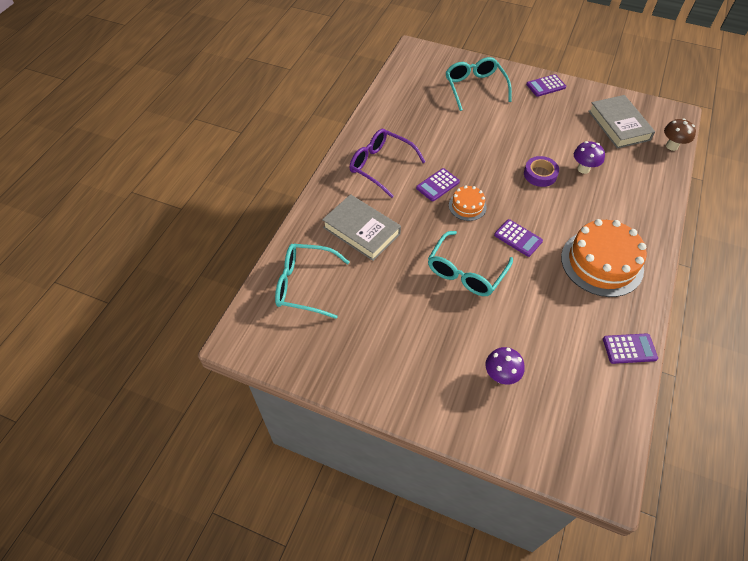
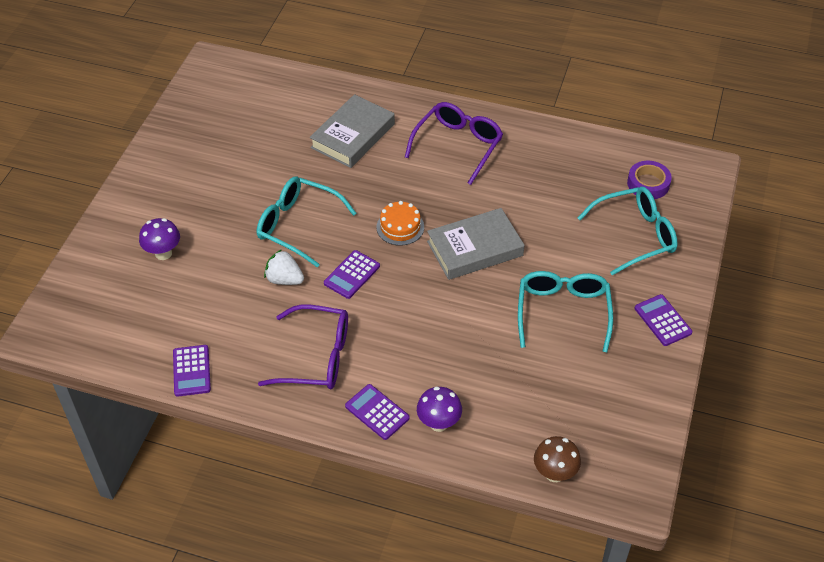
camera: 85 degrees right, 5 degrees down
(304, 285) = (277, 99): turquoise glasses -> turquoise glasses (563, 312)
(438, 185) = (432, 199): purple calculator -> purple calculator (377, 412)
(525, 282) = (284, 279): none -> white strawberry
(540, 174) = (466, 303): purple tape -> purple tape (648, 184)
(583, 169) = (485, 353): purple mushroom -> purple mushroom (438, 423)
(602, 263) = (317, 357): orange cake -> purple glasses
(618, 125) = (589, 407): grey book -> grey book (474, 248)

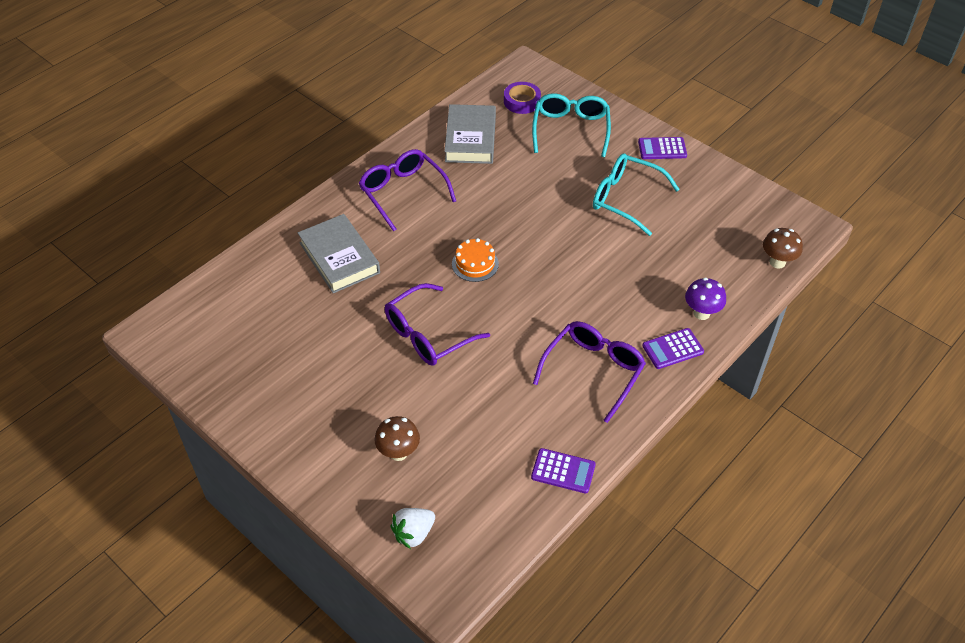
camera: 65 degrees left, 0 degrees up
(163, 253) = (398, 452): purple mushroom -> brown mushroom
(284, 279) = (489, 365): white strawberry -> white strawberry (413, 533)
(297, 225) = (427, 335): turquoise glasses -> purple glasses
(352, 275) = (511, 315): purple calculator -> none
(474, 248) = (529, 225): grey book -> grey book (470, 139)

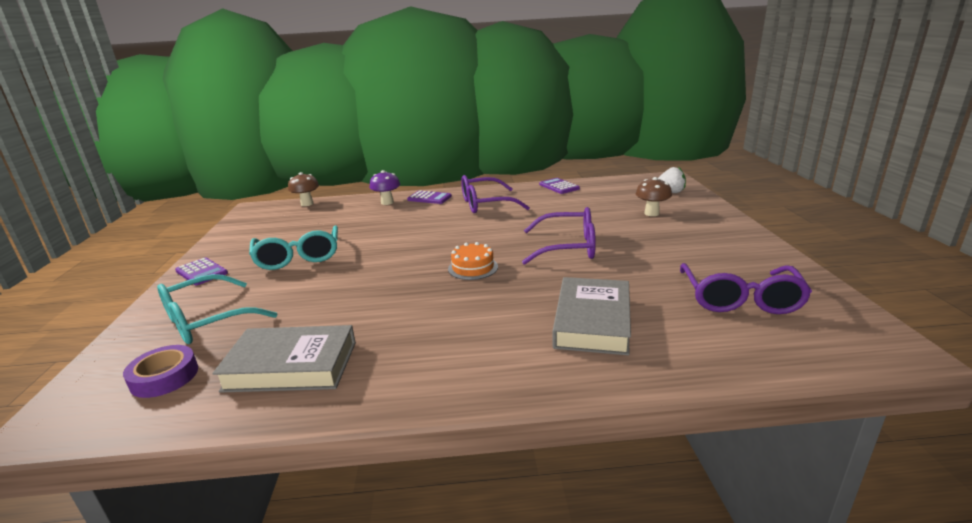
camera: 135 degrees left, 25 degrees down
(402, 192) = (449, 349): purple glasses -> purple glasses (740, 299)
(470, 139) = (291, 366): grey book -> grey book turned 45 degrees clockwise

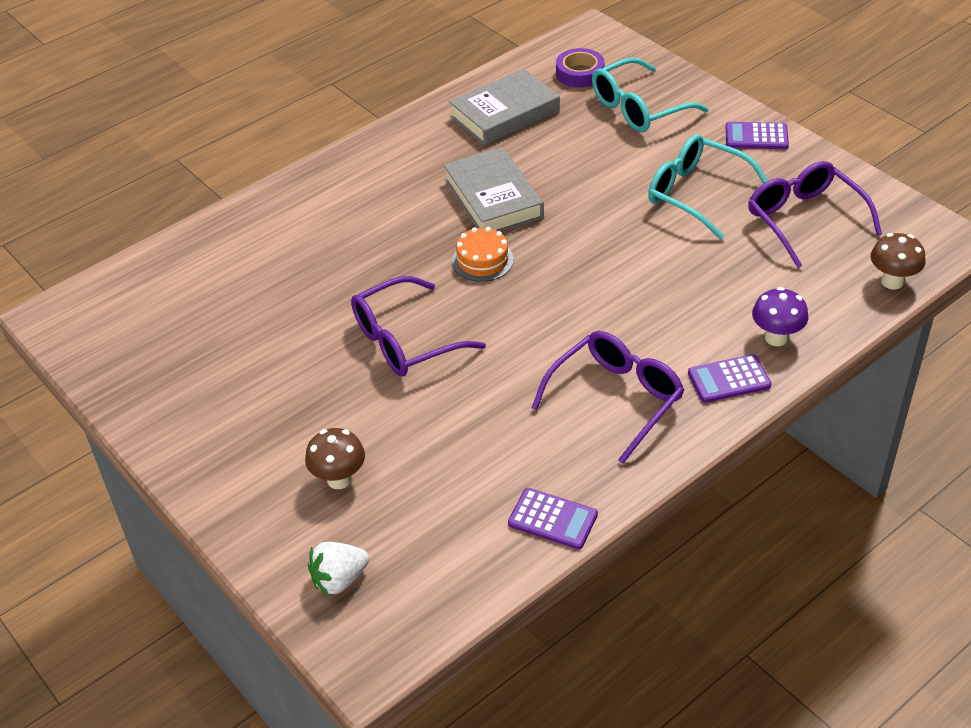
camera: 145 degrees right, 20 degrees up
(206, 321) = (638, 108): turquoise glasses -> turquoise glasses turned 135 degrees counterclockwise
(592, 321) = (309, 243): grey book -> grey book (493, 198)
(740, 299) = (183, 327): purple glasses -> purple glasses (804, 219)

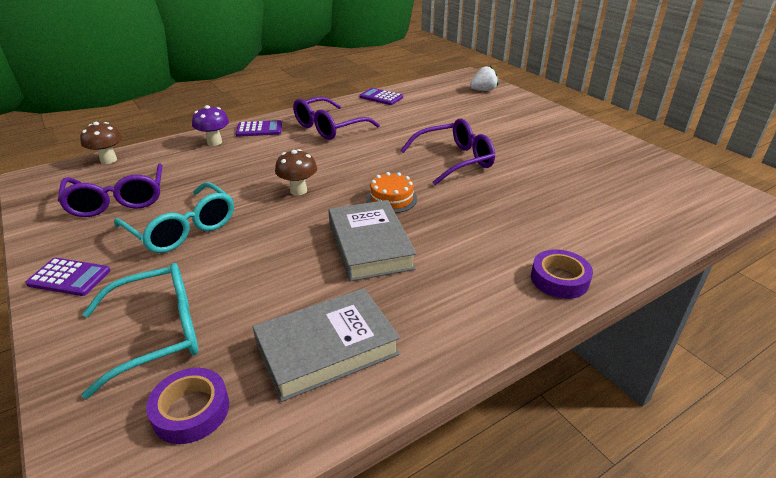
camera: 175 degrees left, 10 degrees down
(312, 186) = (559, 279): none -> purple tape
(339, 479) = (489, 114): brown mushroom -> brown mushroom (298, 191)

